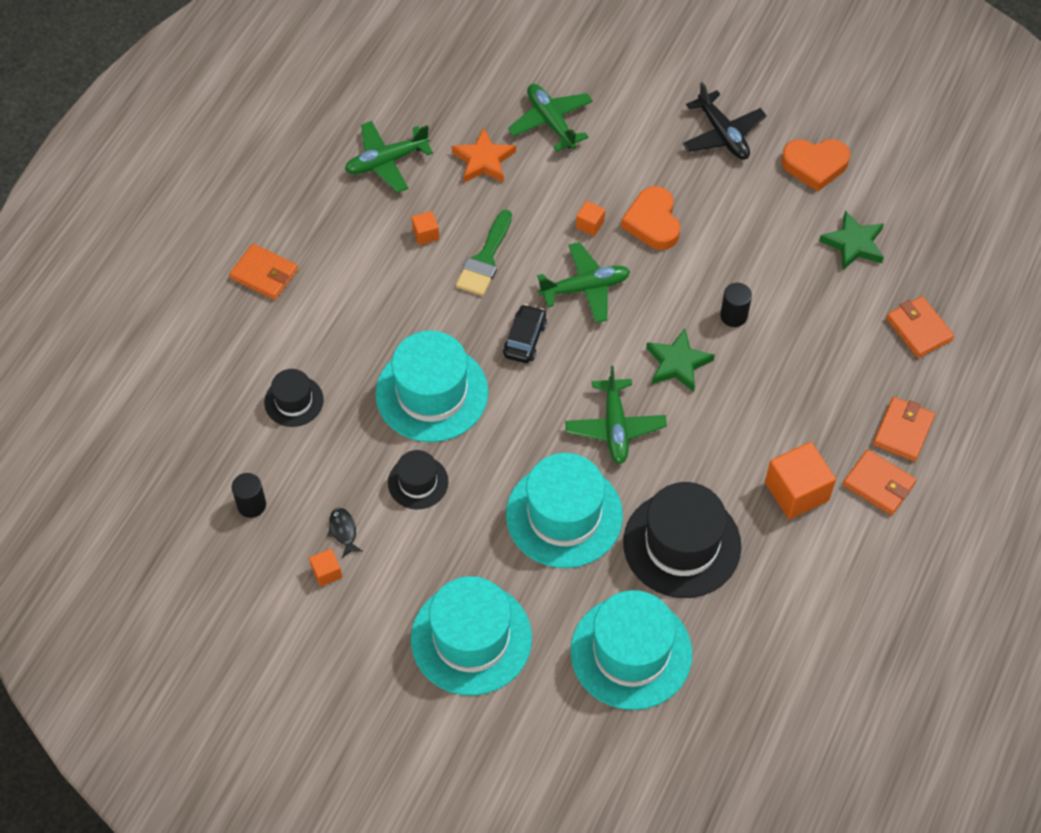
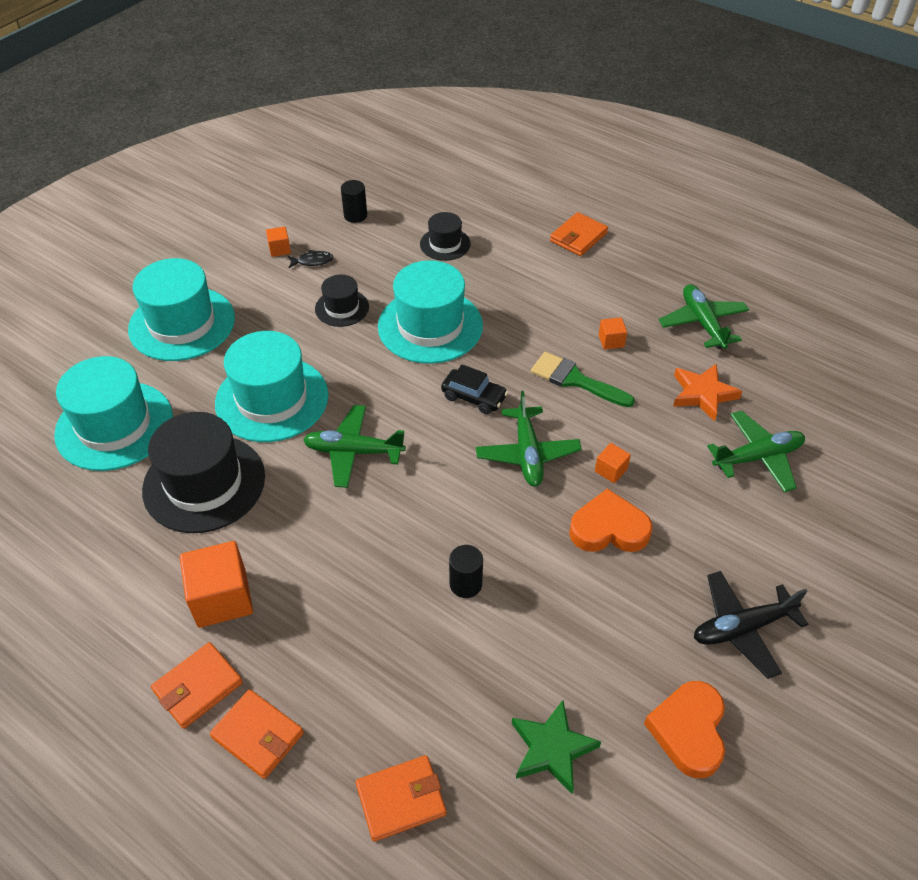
camera: 100 degrees right, 10 degrees down
(677, 363) = (415, 518): green star -> none

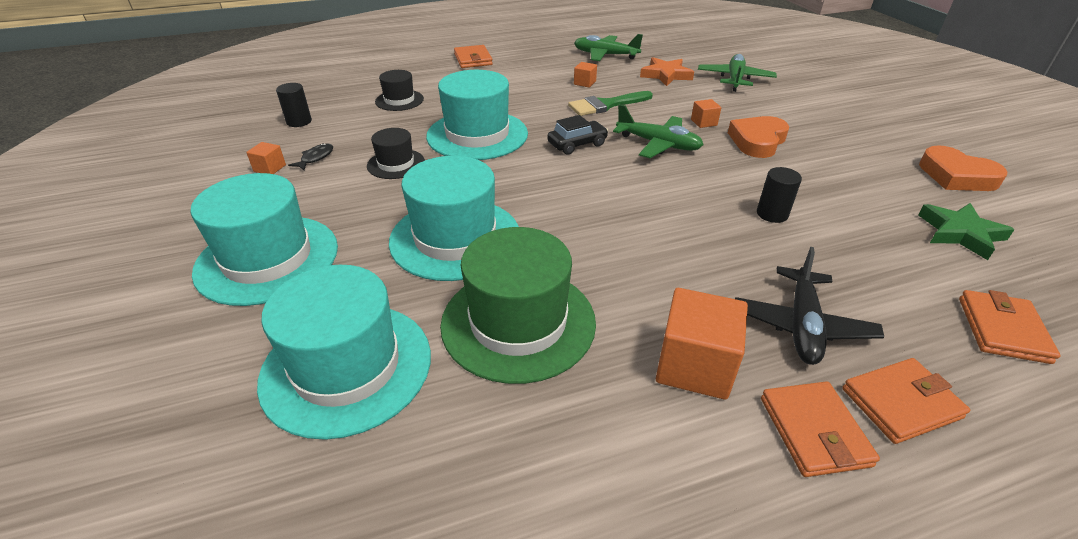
camera: 55 degrees left, 10 degrees down
(204, 483) = (518, 322): black hat -> green hat
(353, 452) = (575, 216): green plane -> none
(742, 628) = (873, 130): black plane -> black plane (802, 325)

